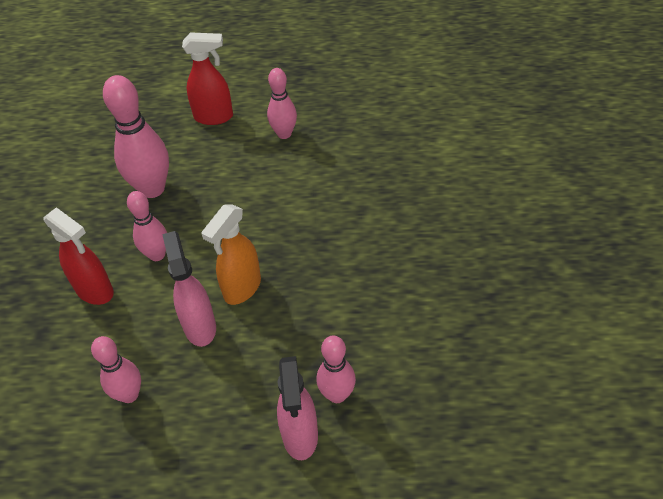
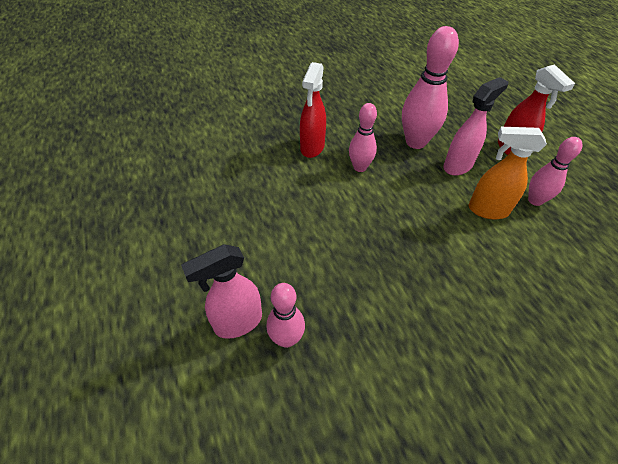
camera: 65 degrees right, 0 degrees up
(129, 394) = (239, 198): pink bowling pin -> none
(200, 326) = (311, 216): pink spray bottle -> pink spray bottle (458, 166)
(242, 288) = (358, 230): orange spray bottle -> orange spray bottle (487, 210)

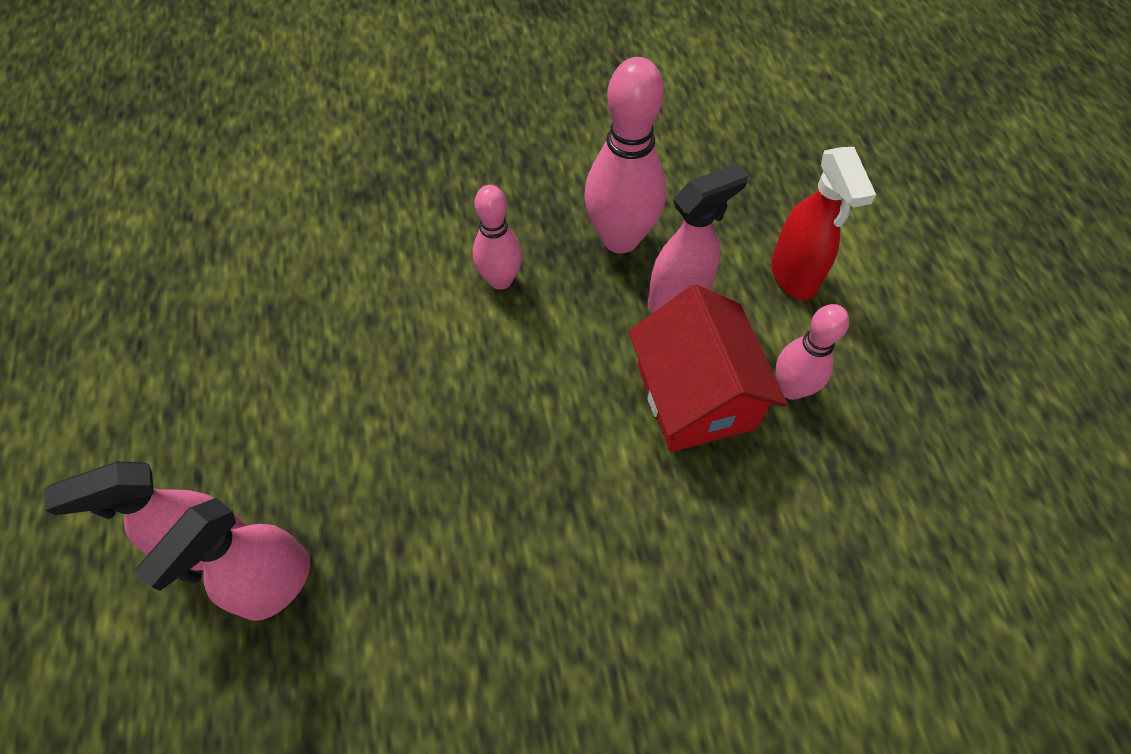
camera: 10 degrees right, 10 degrees up
(286, 339) = (276, 584): pink bowling pin -> pink spray bottle
(312, 148) = (430, 229): red spray bottle -> none
(487, 210) = (695, 396): orange spray bottle -> red house

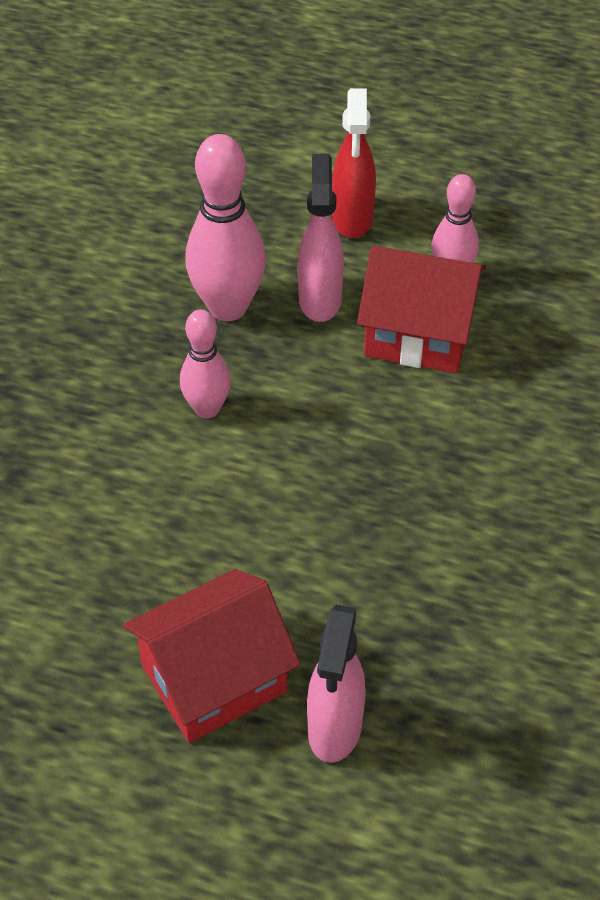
camera: 60 degrees left, 10 degrees down
(224, 425) = (214, 679): none -> red house
(276, 584) = (406, 688): pink spray bottle -> none
(793, 276) = (352, 219): red spray bottle -> red spray bottle turned 75 degrees clockwise

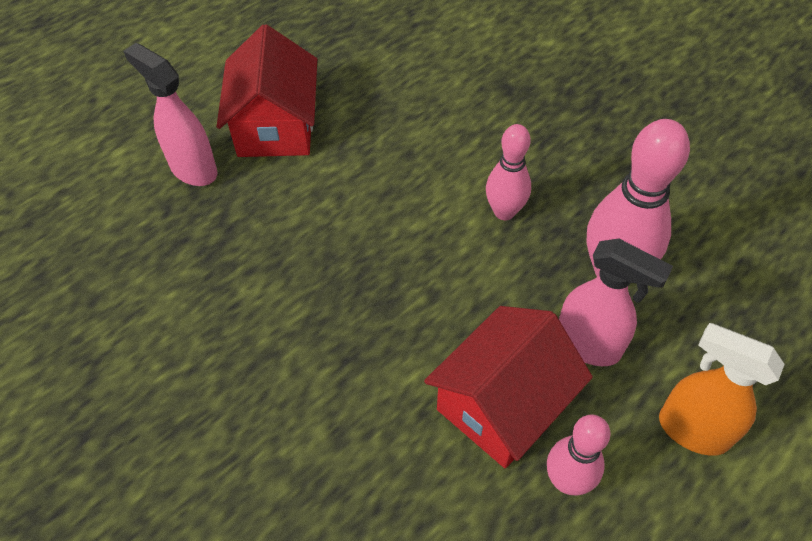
camera: 120 degrees right, 5 degrees up
(352, 219) = (691, 430): red spray bottle -> orange spray bottle

